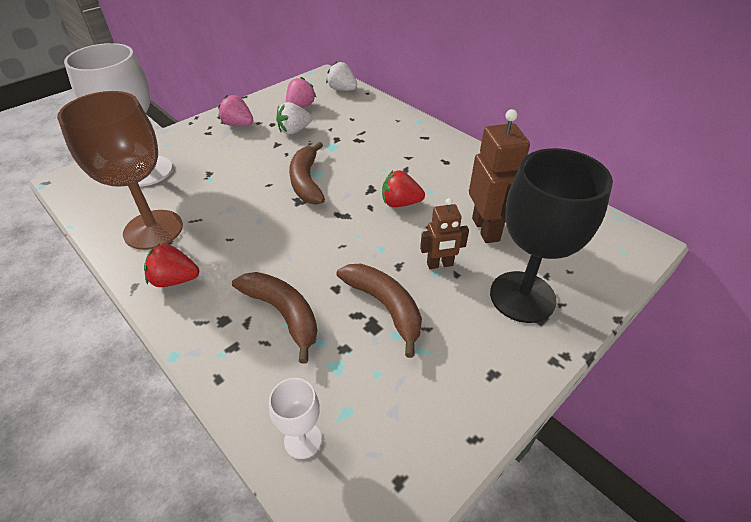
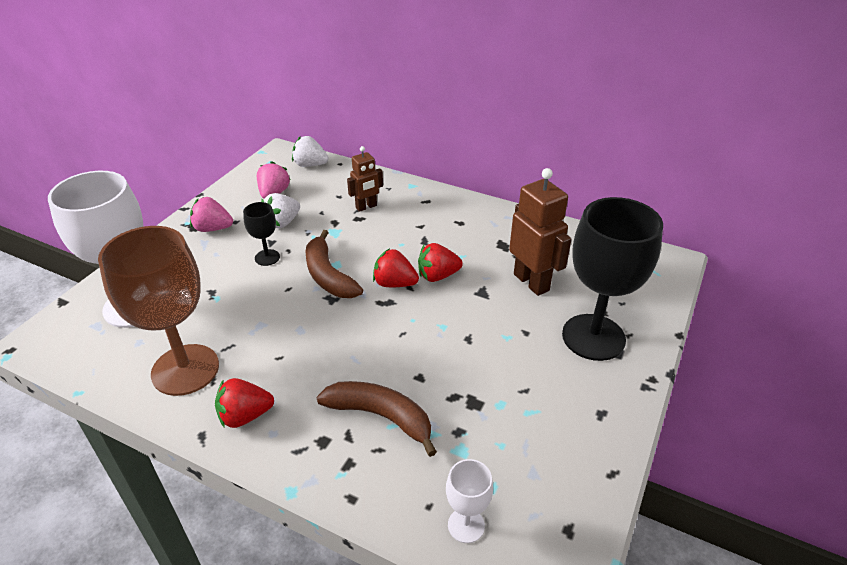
camera: 20 degrees left, 5 degrees down
(266, 156) = (267, 257): none -> black goblet
(358, 201) = (394, 283): none -> red strawberry
(385, 307) = (476, 381): brown banana -> none
(440, 264) = (506, 327): brown robot -> brown robot (366, 207)

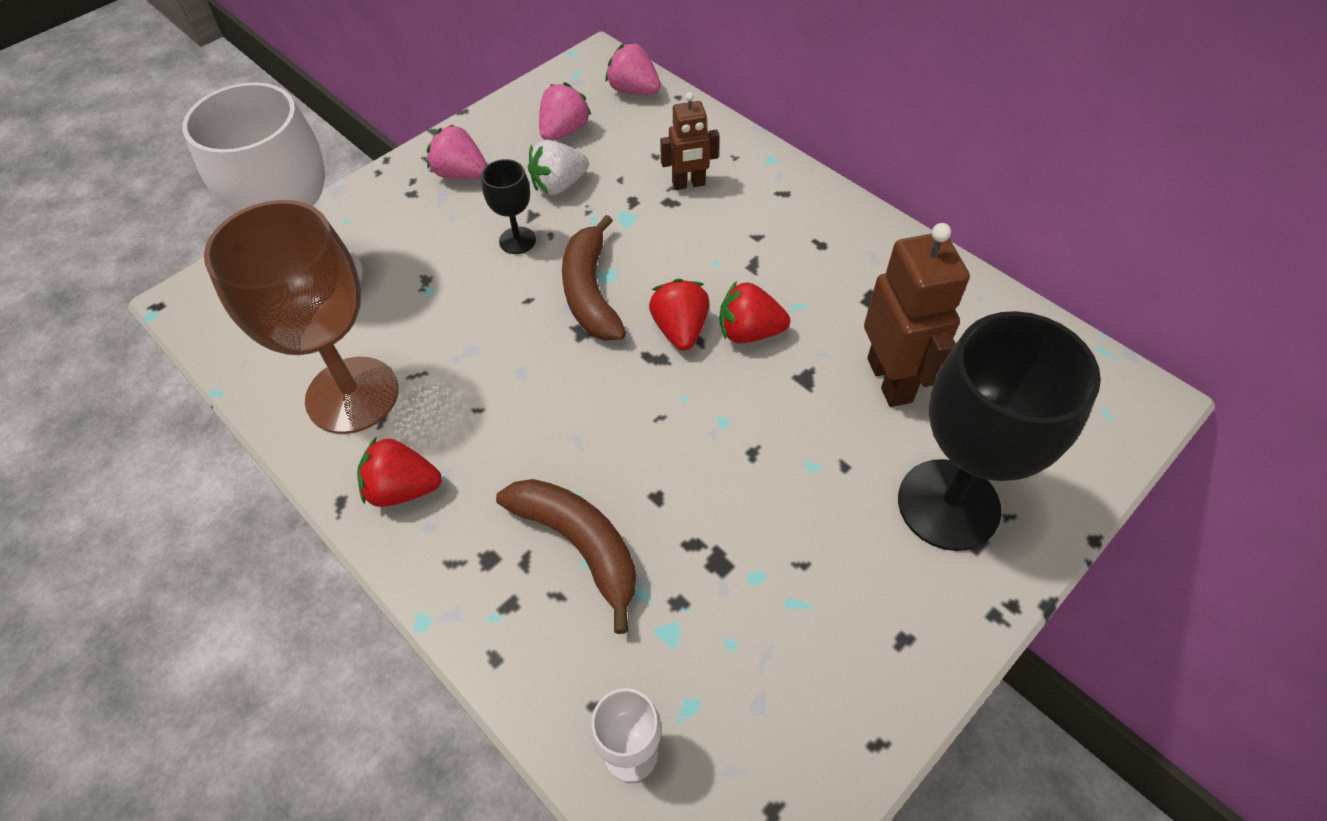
camera: 20 degrees right, 15 degrees up
(310, 165) = (633, 90): white strawberry -> pink strawberry
(394, 283) = (680, 329): red strawberry -> red strawberry turned 45 degrees clockwise

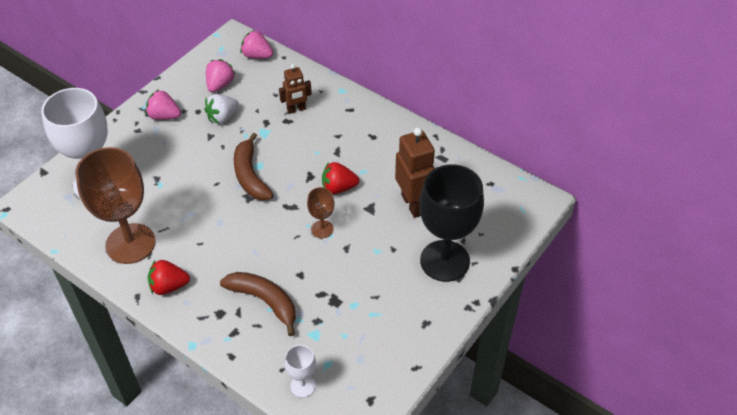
camera: 10 degrees left, 5 degrees down
(517, 240) = (204, 151): black goblet -> none
(680, 329) = (301, 190): red strawberry -> none
(710, 409) = (322, 229): none -> brown goblet

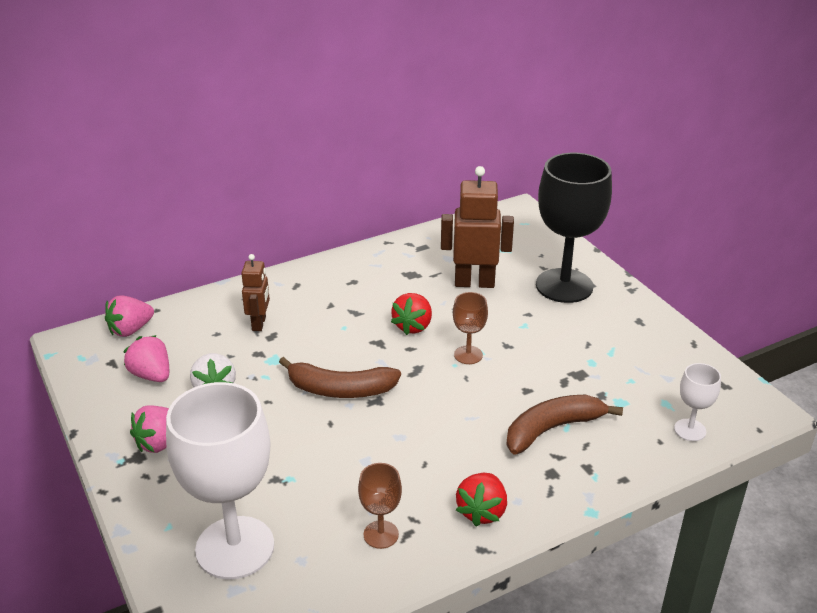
camera: 65 degrees left, 15 degrees down
(130, 243) = (381, 534): brown goblet -> brown goblet, size x0.46

